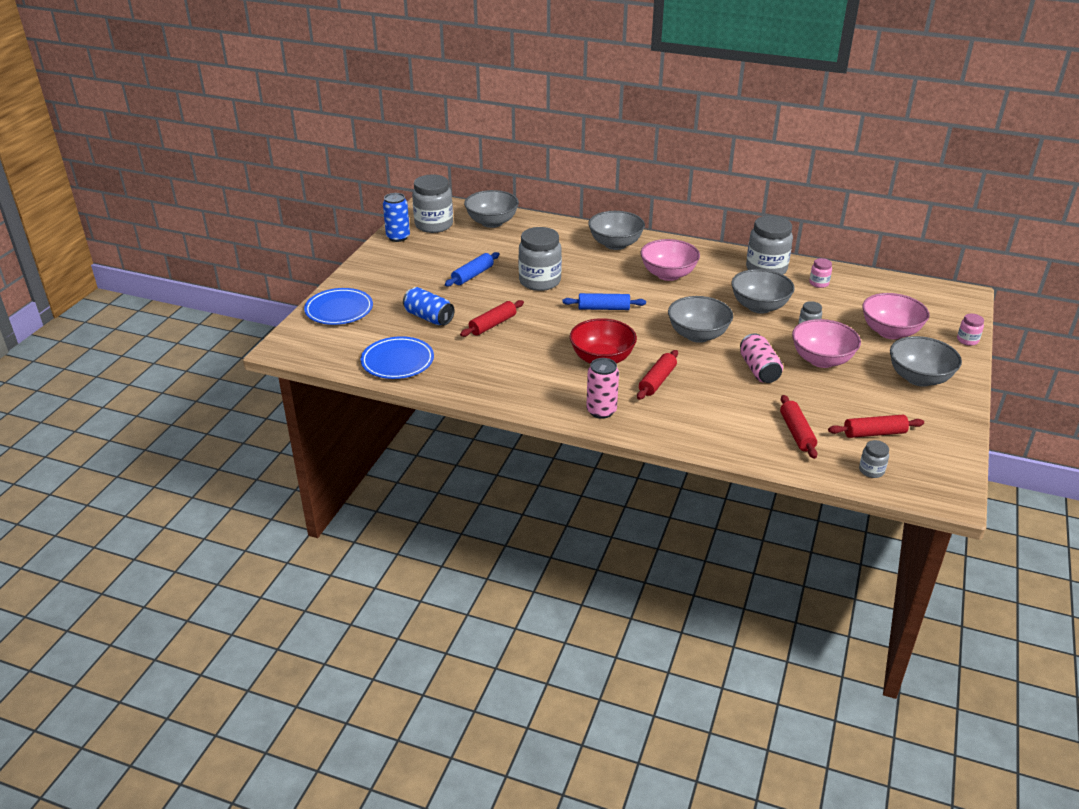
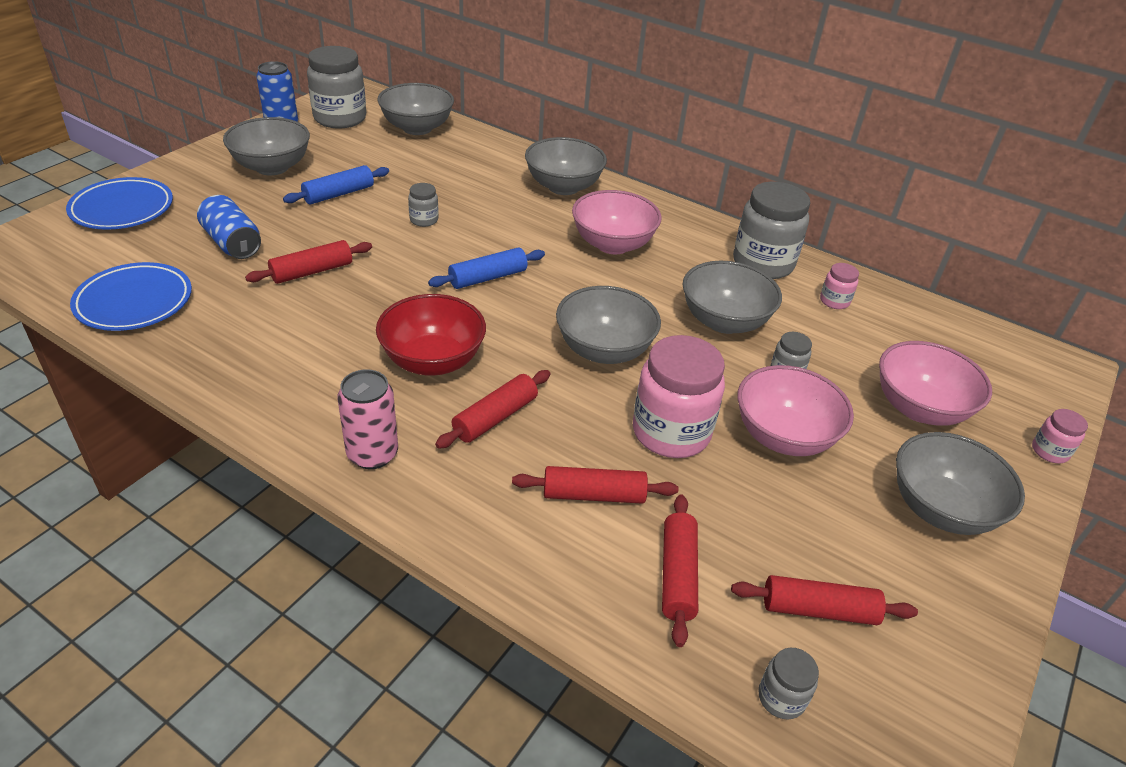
camera: 10 degrees right, 5 degrees up
(414, 266) = (272, 167): none -> grey bowl
(540, 281) = (424, 220): grey jar -> grey jar, size x0.47
(603, 308) = (488, 278): blue rolling pin -> blue rolling pin turned 45 degrees counterclockwise
(733, 407) = (593, 495): none -> red rolling pin
(759, 370) = (671, 432): pink can -> pink jar

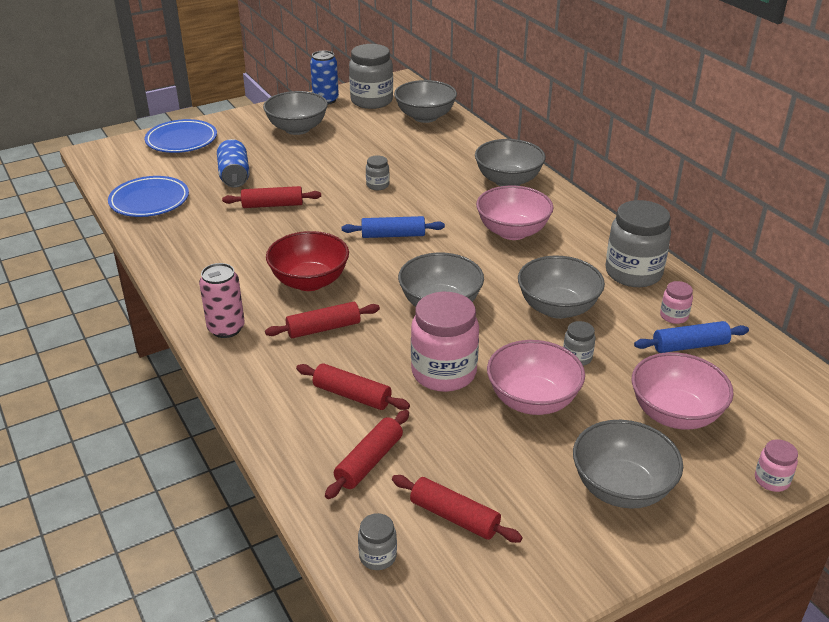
camera: 30 degrees right, 5 degrees down
(339, 194) = (330, 155): blue rolling pin -> blue rolling pin (690, 345)

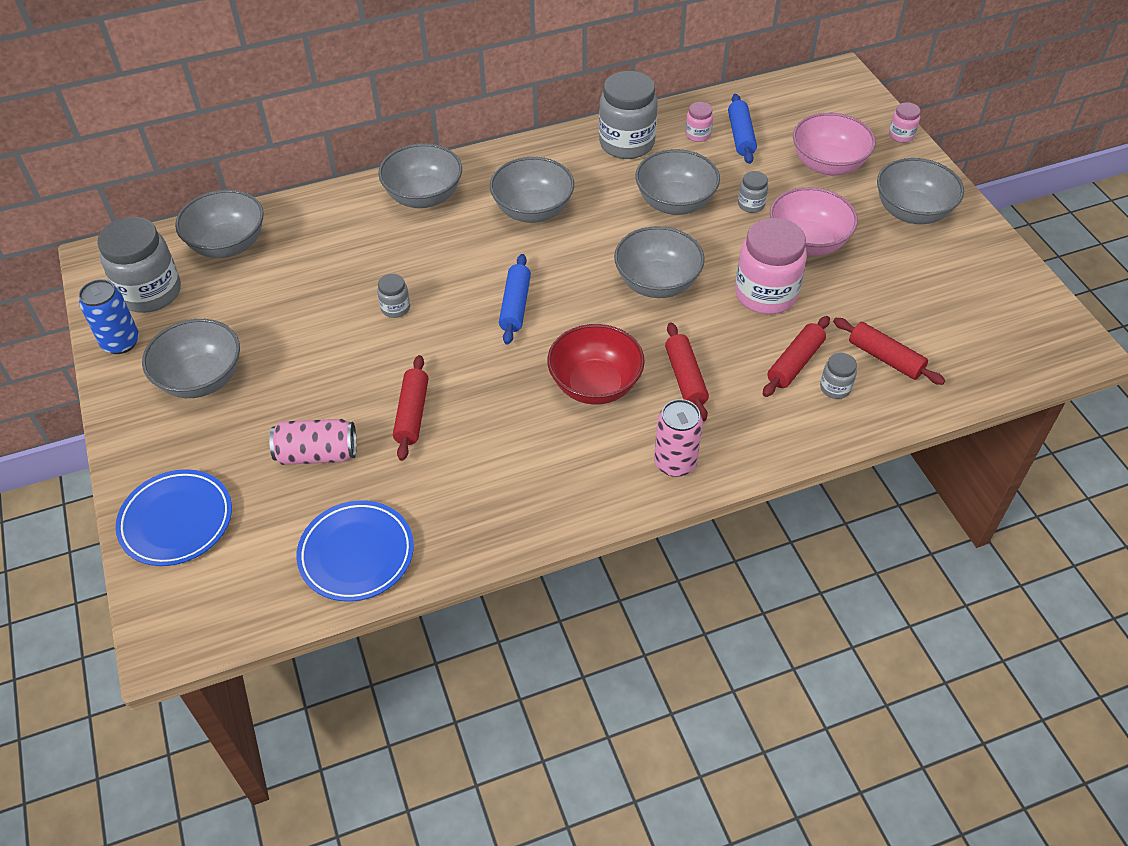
camera: 80 degrees left, 15 degrees up
(234, 176) = (317, 454): blue can -> pink can
(378, 556) = (993, 362): grey jar -> grey jar (835, 388)
(454, 517) = (947, 311): red rolling pin -> none
(512, 232) = (533, 210): pink bowl -> grey bowl

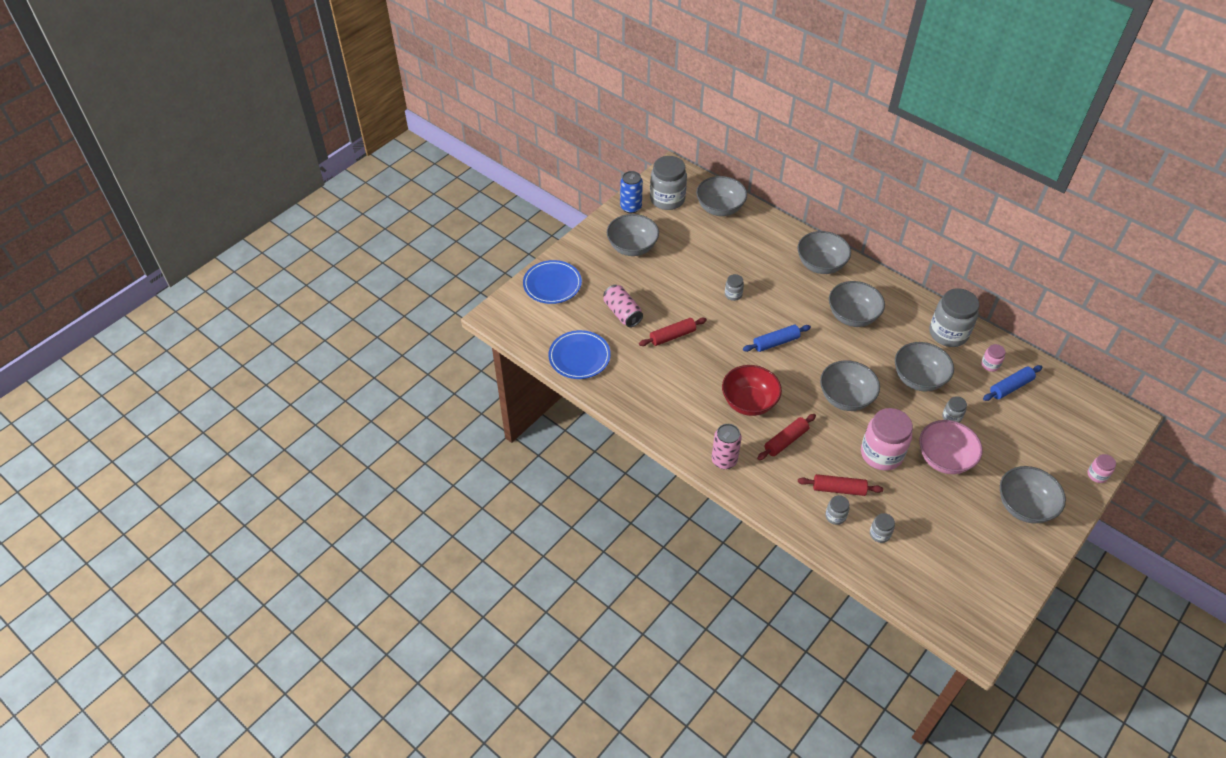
camera: 60 degrees right, 0 degrees up
(828, 165) = (1027, 444): pink bowl -> none
(885, 358) = (879, 534): red rolling pin -> grey jar

